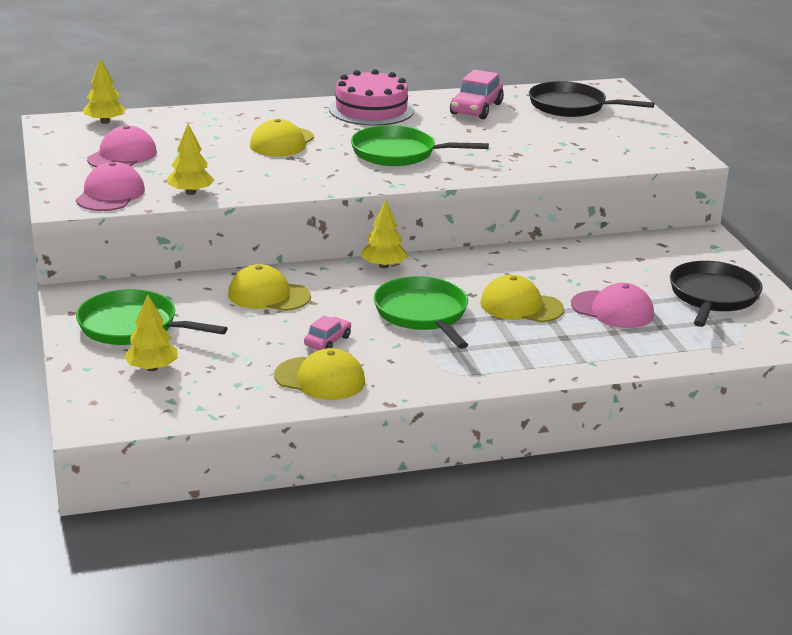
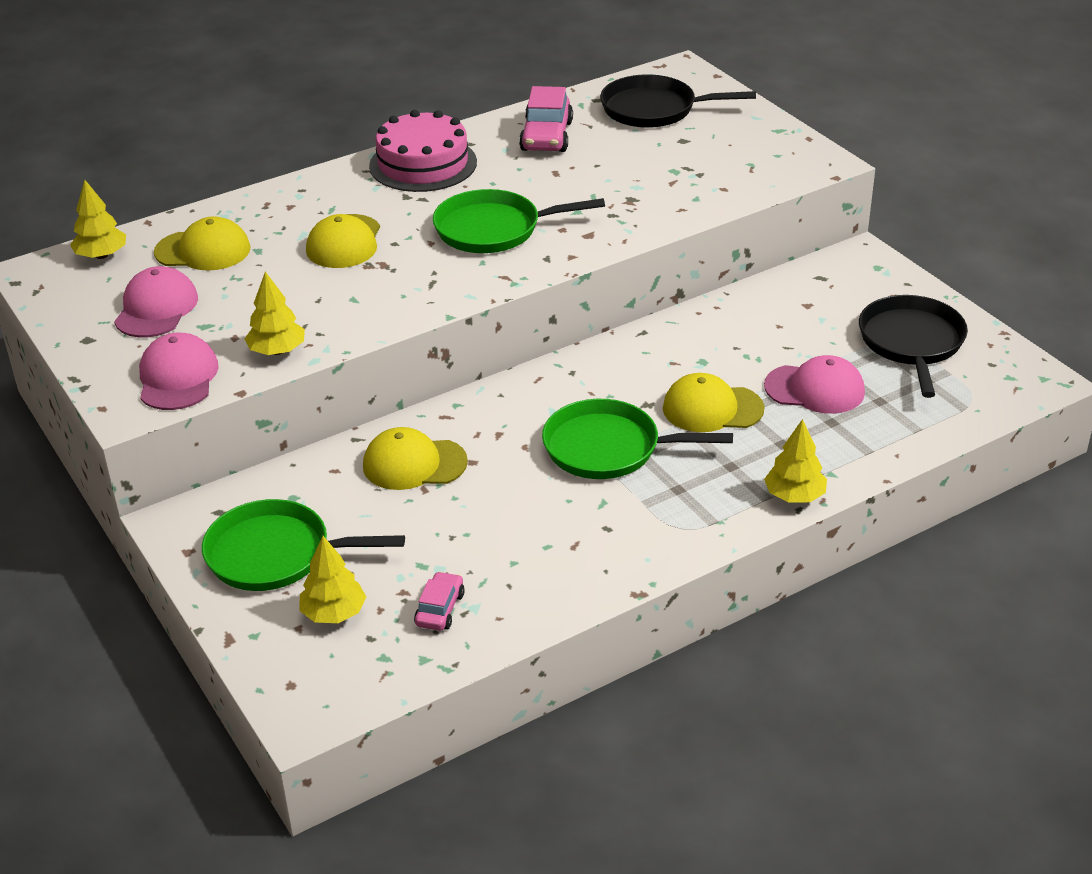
camera: 15 degrees left, 10 degrees up
(320, 379) = (541, 577): yellow cap -> yellow cap (203, 250)
(327, 341) = (520, 518): pink car -> pink car (440, 609)
(383, 266) = (526, 385): yellow tree -> yellow tree (794, 496)
(422, 314) = (608, 448): green pan -> green pan turned 45 degrees counterclockwise

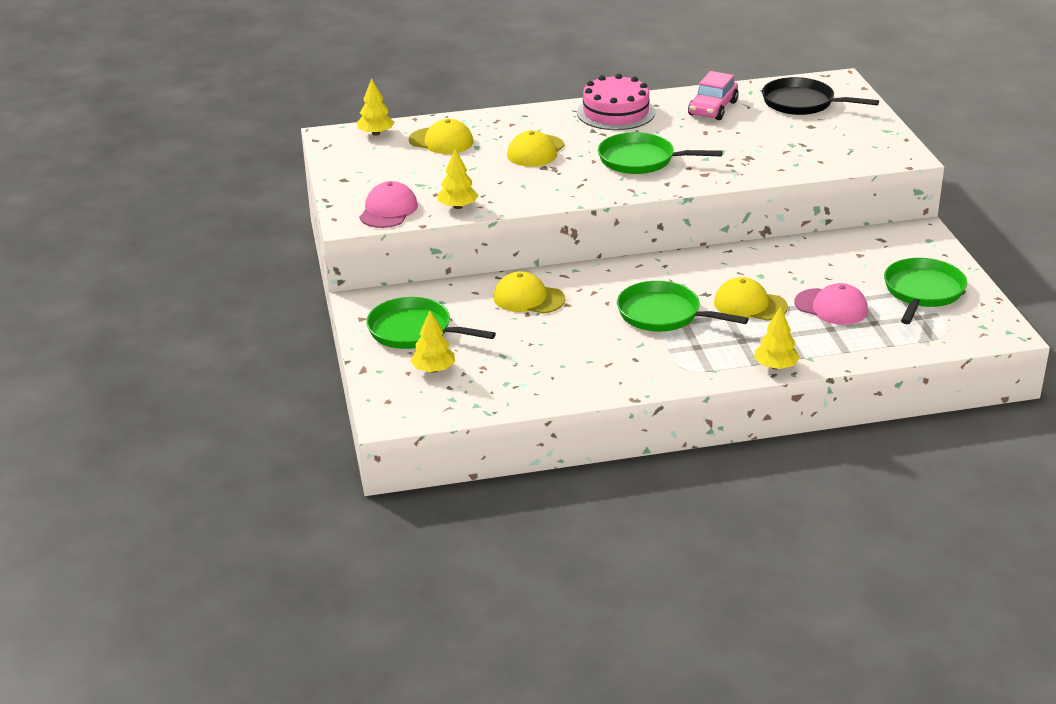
camera: 20 degrees right, 5 degrees down
(156, 308) = (395, 169): pink cap -> none
(440, 609) = (501, 381): pink car -> none
(911, 342) = (922, 292): black pan -> green pan

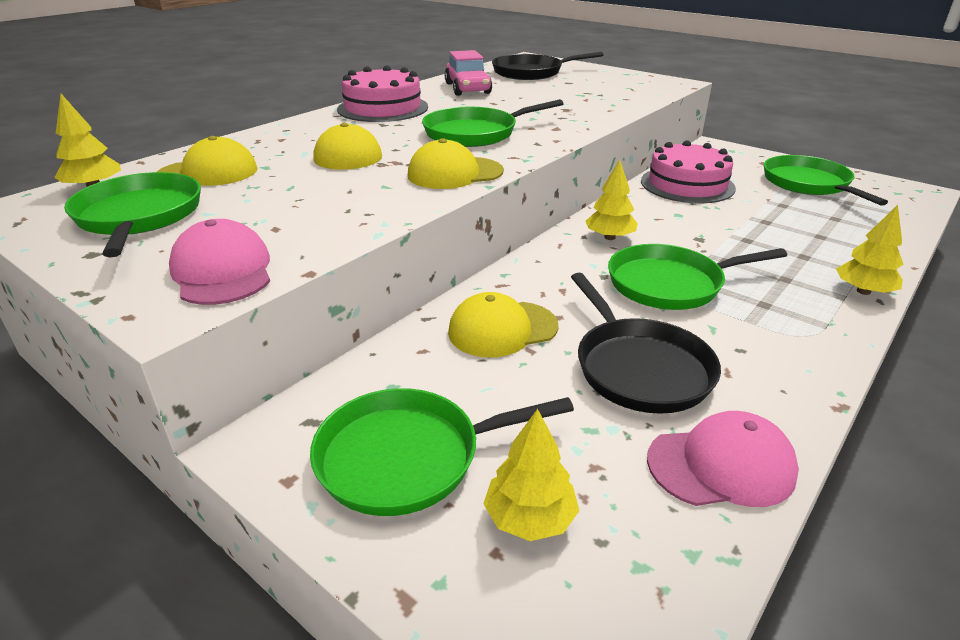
camera: 40 degrees left, 0 degrees up
(381, 162) = (139, 216): none -> green pan
(458, 206) = (331, 232): yellow tree -> yellow tree (609, 237)
(567, 344) = (639, 368): none -> black pan
(750, 305) = (722, 242): yellow cap -> yellow cap (455, 173)
(818, 256) = (687, 184): none -> pink cake
(831, 307) = (781, 218): pink cap -> pink cap (721, 465)

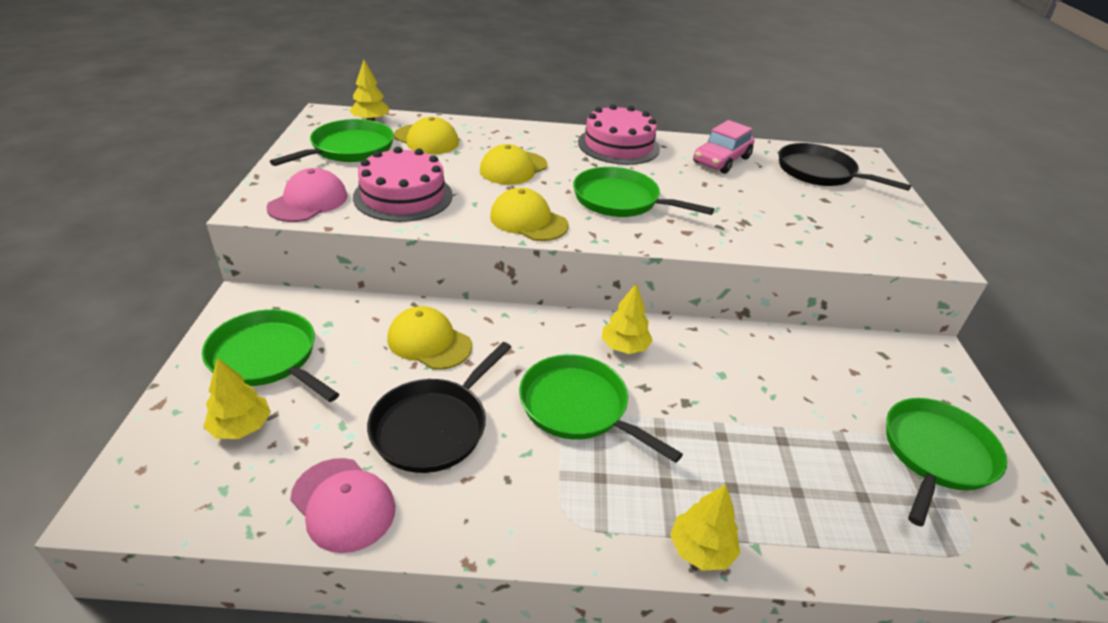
camera: 50 degrees right, 5 degrees up
(687, 184) = (800, 361): pink cake -> pink cake (403, 196)

